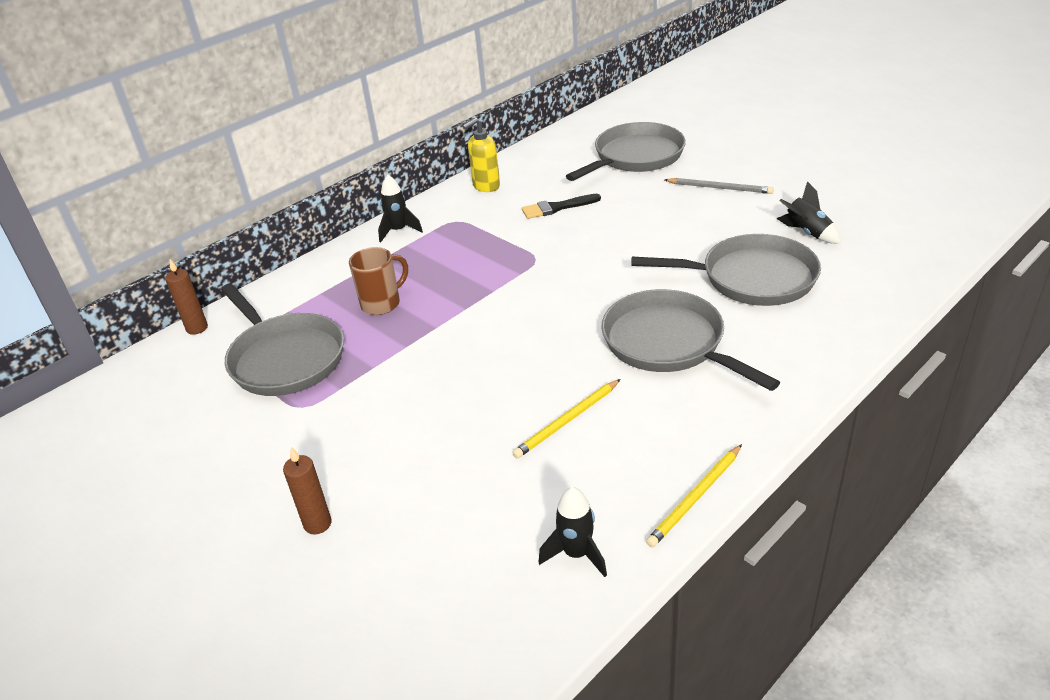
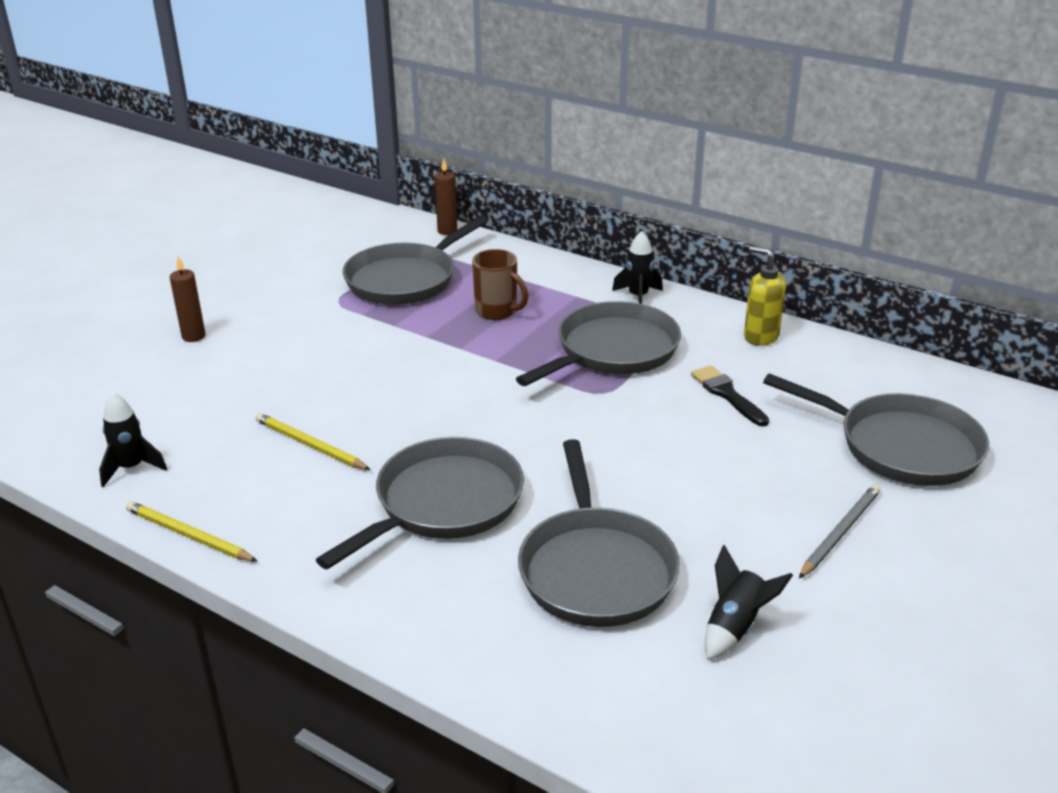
camera: 75 degrees right, 5 degrees down
(477, 249) = (612, 351): none -> grey pan
(720, 188) = (840, 533): grey pencil -> grey pencil turned 150 degrees counterclockwise

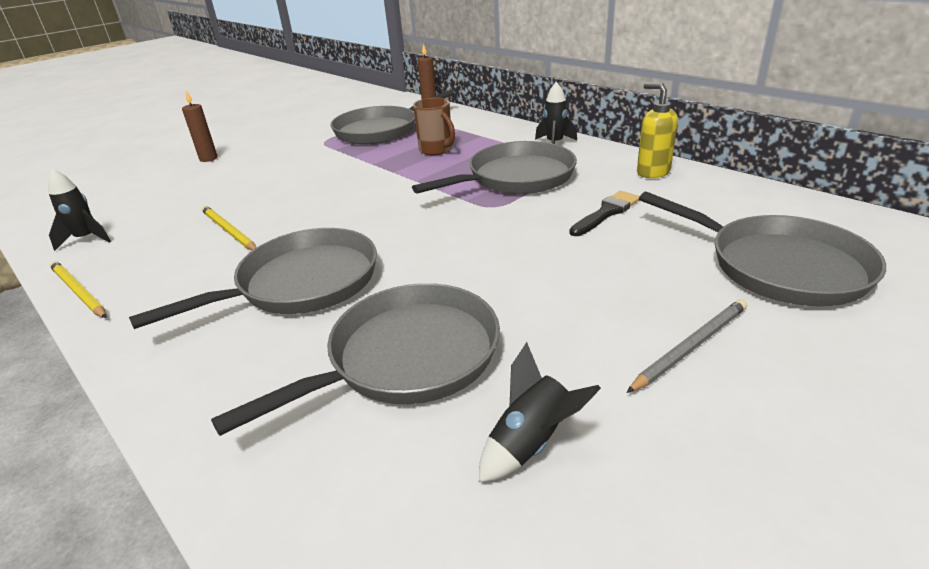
camera: 15 degrees right, 0 degrees up
(595, 569) = (406, 358): grey pan -> grey pan turned 135 degrees counterclockwise
(727, 394) = (606, 213): black brush -> black brush turned 60 degrees clockwise

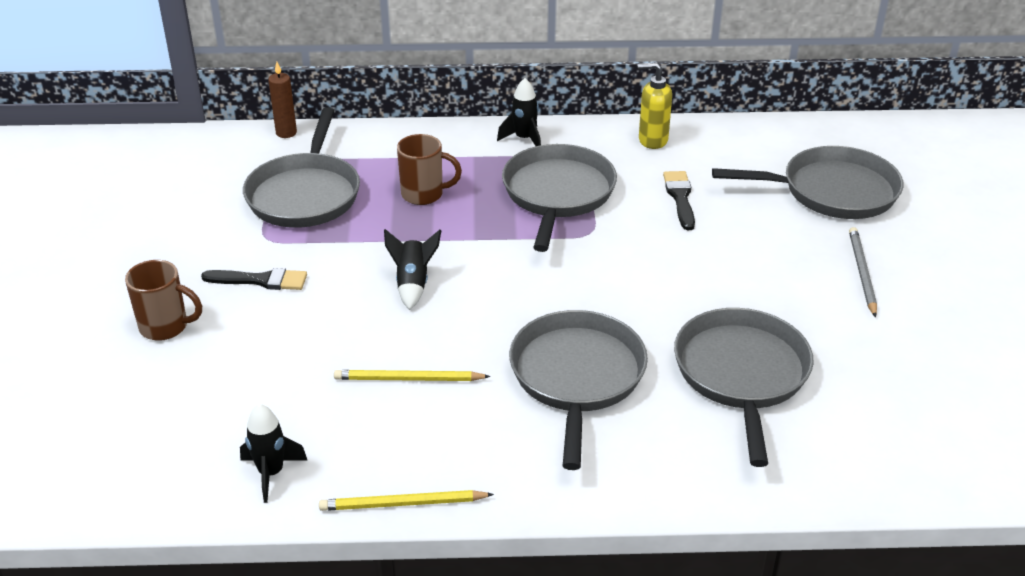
camera: 50 degrees left, 5 degrees up
(208, 159) = (165, 327): brown candle -> brown mug
(281, 157) = (261, 280): none -> black brush
(532, 443) = (871, 371): black rocket -> black rocket (413, 284)

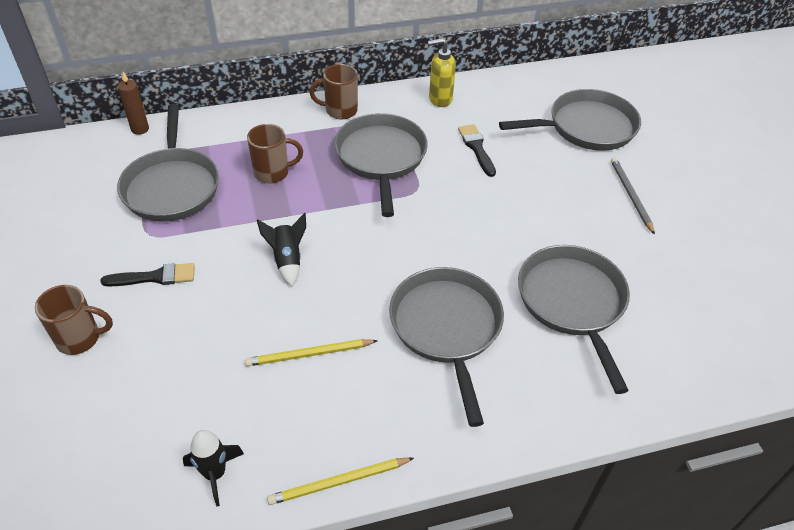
camera: 15 degrees left, 10 degrees up
(524, 139) = (340, 110): black rocket -> brown mug

